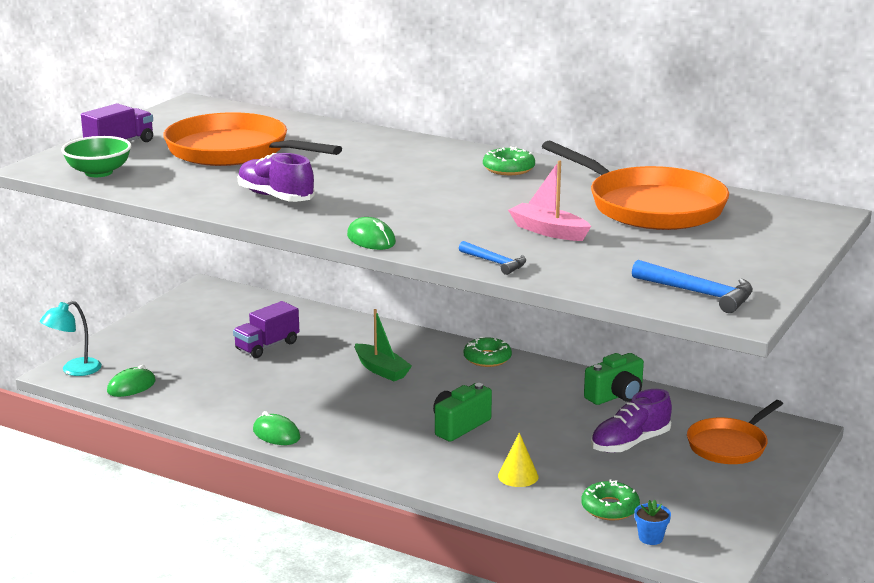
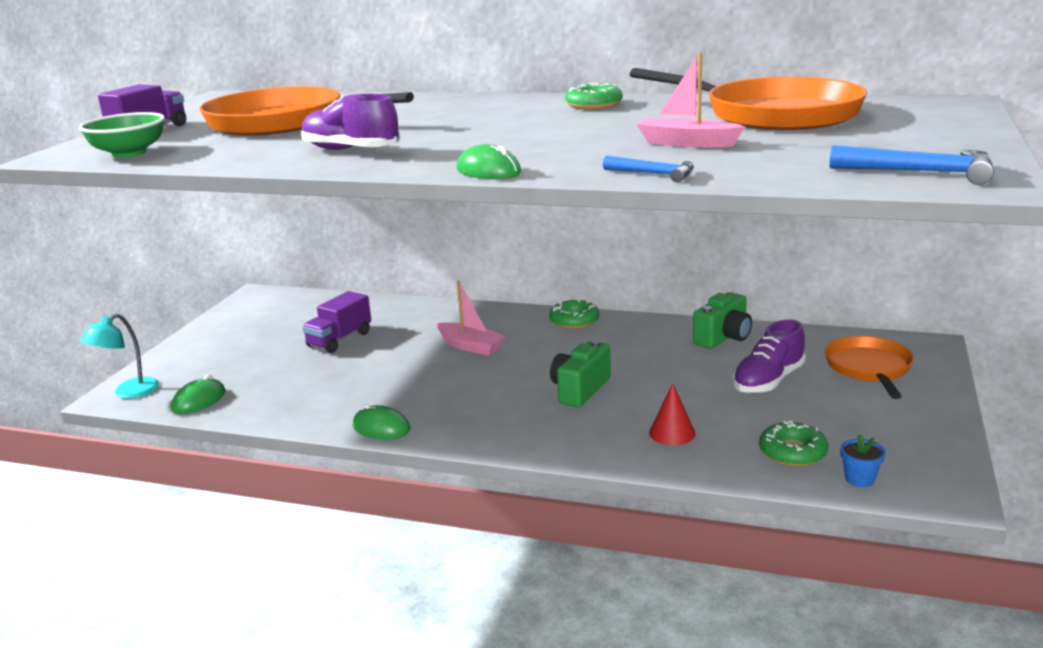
camera: 10 degrees left, 0 degrees up
(381, 370) = (470, 346): green boat -> pink boat
(518, 476) = (672, 433): yellow cone -> red cone
(729, 445) = (869, 368): orange pan -> orange pan turned 150 degrees clockwise

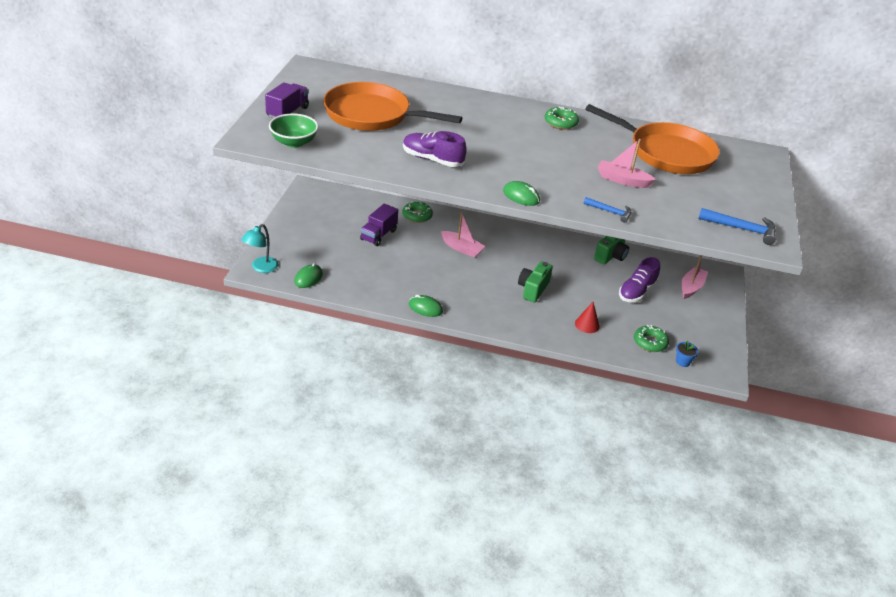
camera: 10 degrees left, 15 degrees up
(574, 321) = (521, 233): green donut -> green donut (417, 216)
(869, 368) = (691, 287): orange pan -> pink boat

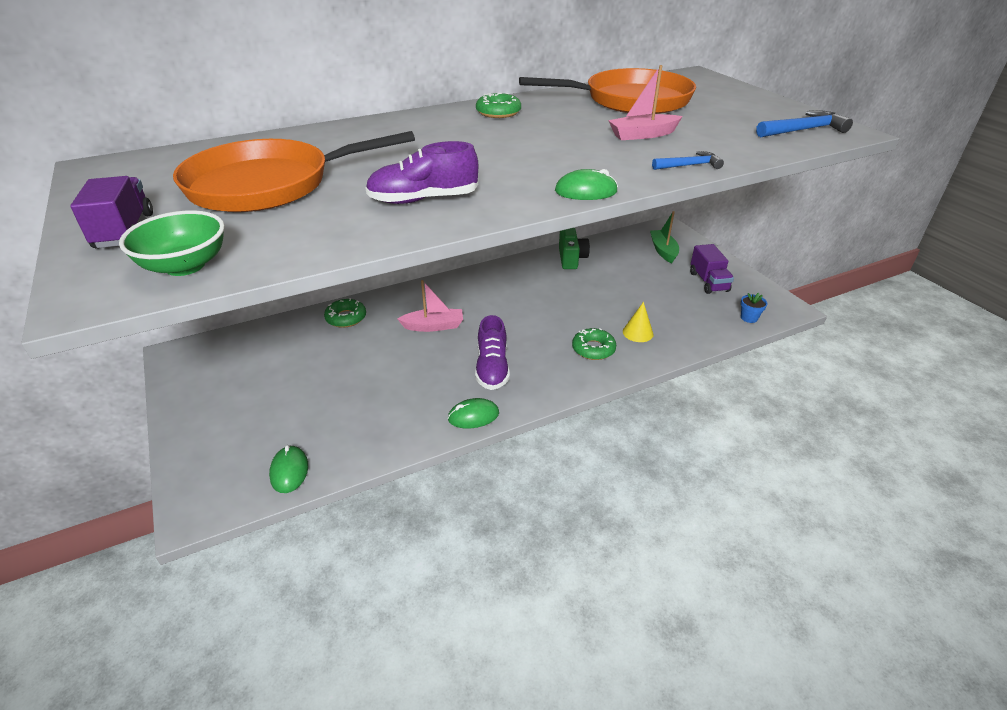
camera: 35 degrees left, 0 degrees up
(261, 268) = (204, 500): turquoise lamp -> none
(378, 235) = (325, 363): purple truck -> purple truck (708, 282)
(533, 289) = (550, 327): green camera -> none
(587, 324) = (638, 332): red cone -> yellow cone
(637, 292) = (632, 278): purple shoe -> purple shoe (492, 368)
(650, 342) = (704, 316): green donut -> green donut (593, 349)
(691, 287) = (663, 251): pink boat -> green boat

